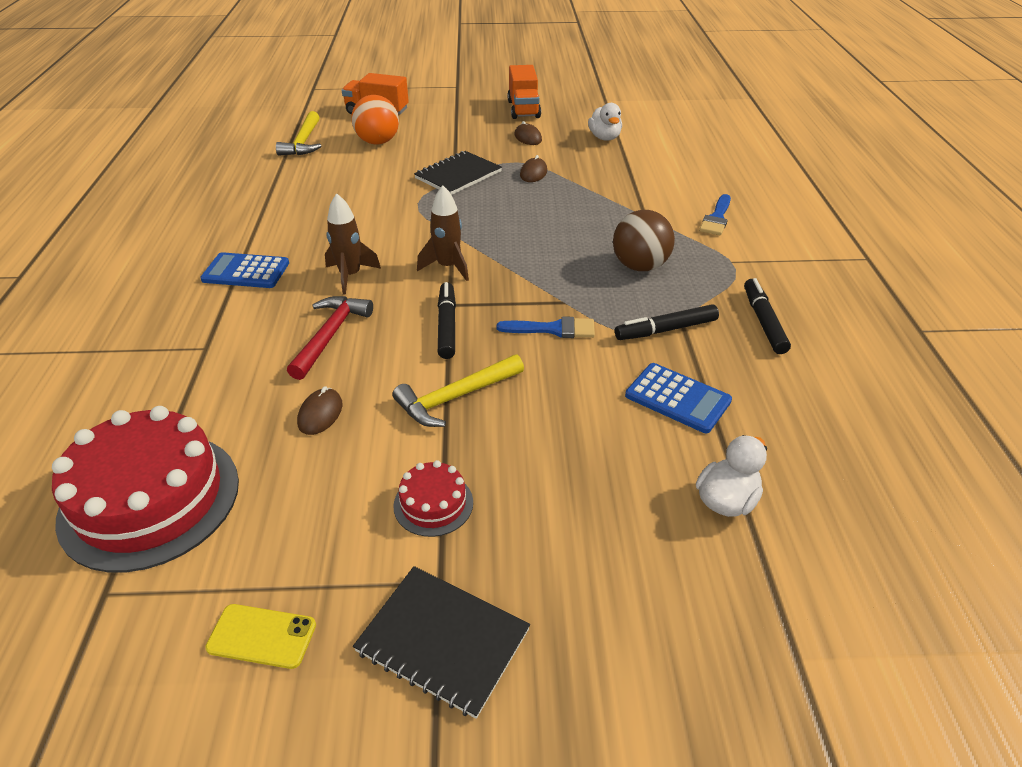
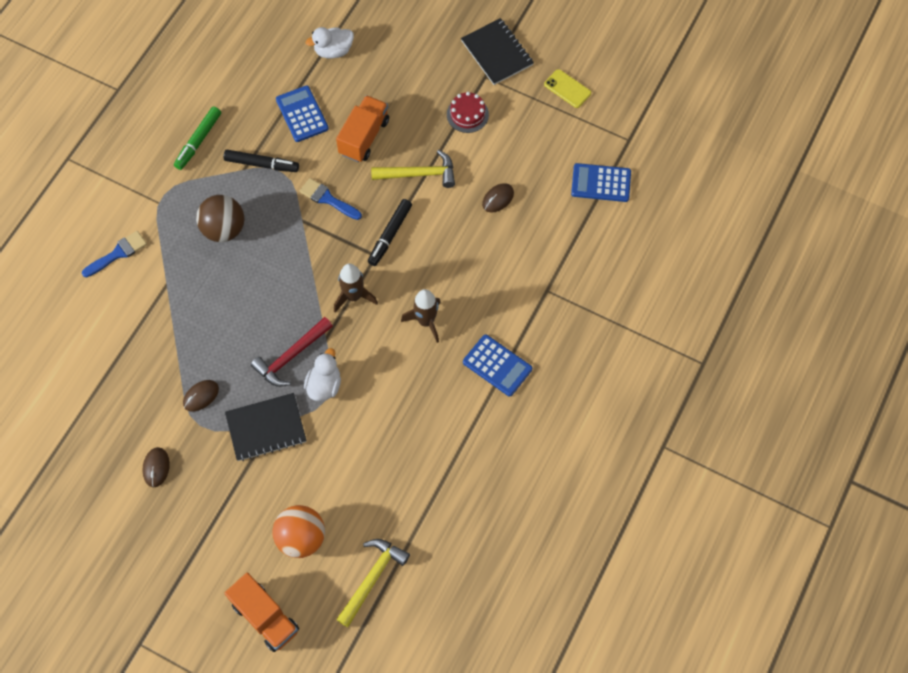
camera: 150 degrees left, 25 degrees up
(150, 499) = (601, 183): red cake -> blue calculator
(330, 335) = (466, 263): red hammer -> red hammer (291, 356)
(523, 109) = (113, 536): orange truck -> orange truck (364, 137)
(604, 138) = (87, 427): white duck -> white duck (324, 385)
(763, 322) = (199, 141): black marker -> green marker

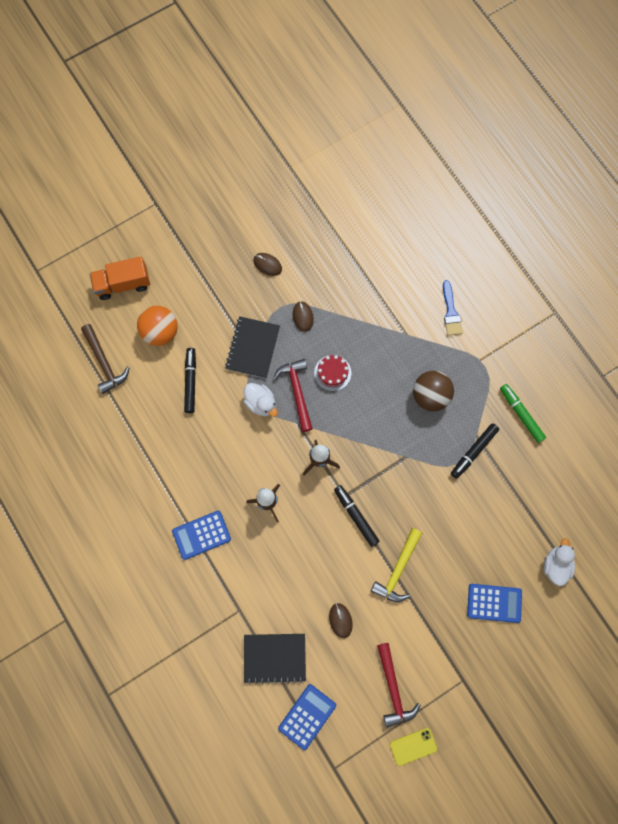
camera: 120 degrees right, 10 degrees up
(302, 114) = (505, 506): blue calculator -> blue calculator (494, 603)
(328, 199) = (414, 486): blue brush -> none
(342, 470) = (190, 382): none -> black marker
(364, 137) = (456, 544): orange truck -> none
(372, 578) = (104, 362): yellow hammer -> brown hammer
(467, 114) = (433, 642): red cake -> red cake (332, 373)
(497, 53) = (482, 705): black notebook -> black notebook (274, 657)
(529, 127) = (393, 688): none -> red hammer

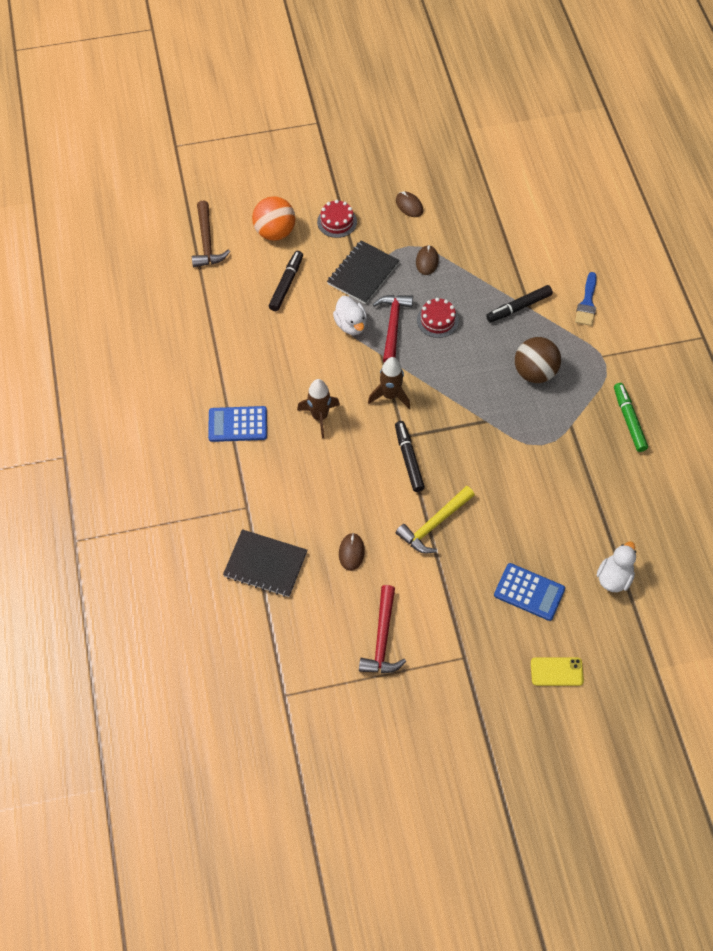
camera: 20 degrees right, 15 degrees down
(123, 284) = (255, 181): orange truck -> none
(211, 303) = (337, 222): none -> red cake
(307, 716) = (276, 633): blue calculator -> none
(413, 746) = (381, 704): yellow phone -> yellow phone (556, 671)
(474, 451) = (562, 439): black marker -> black marker (519, 307)

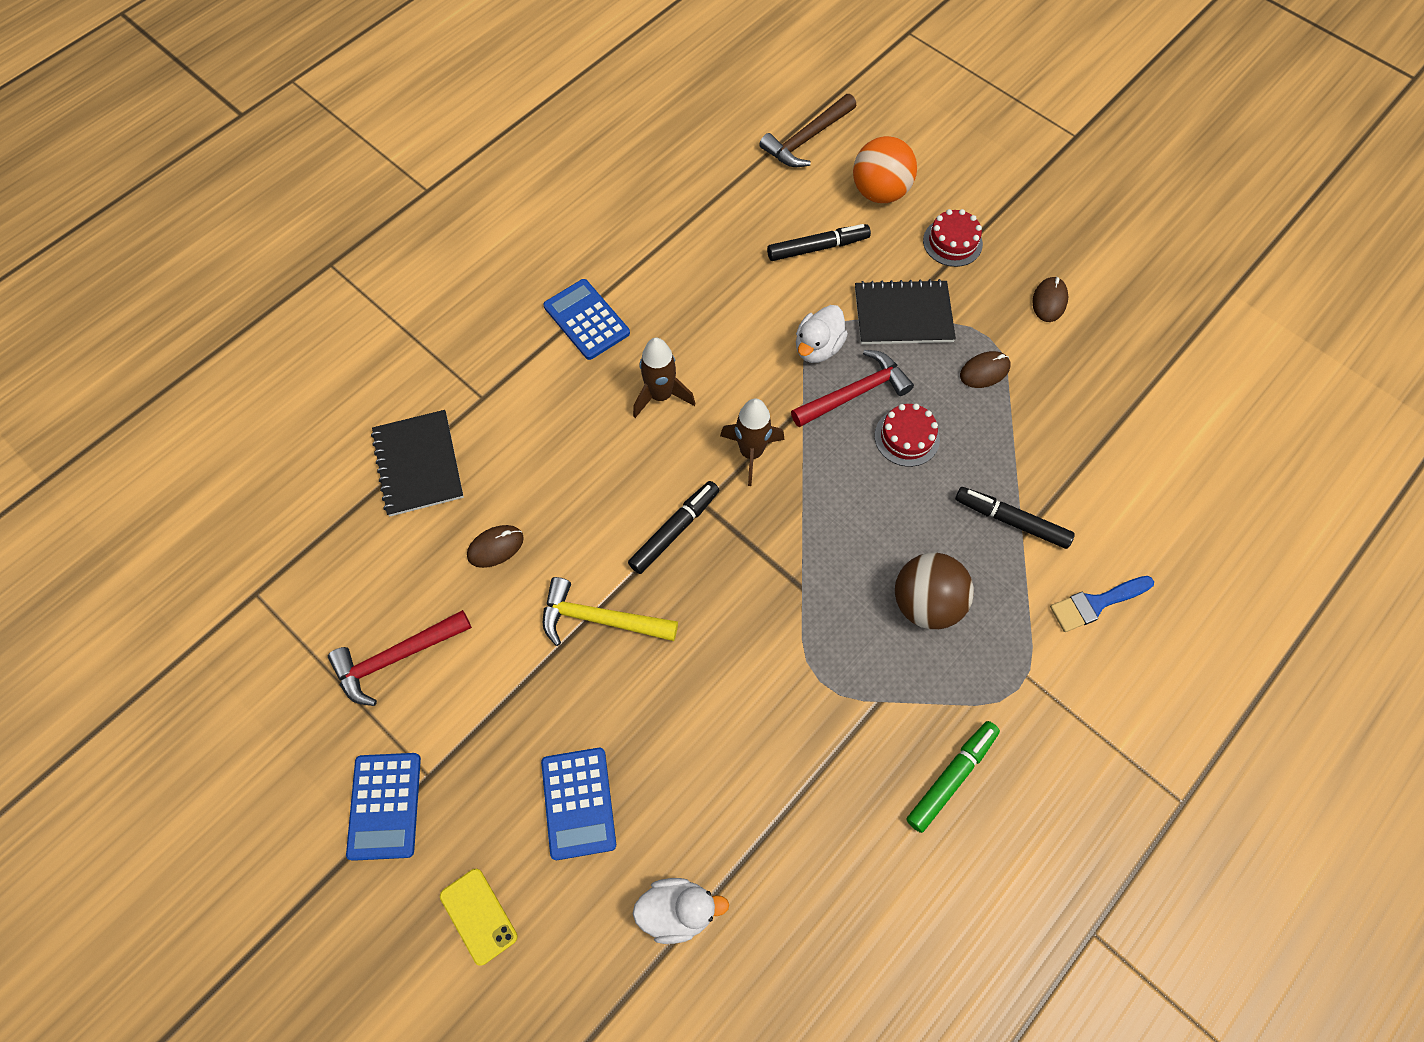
camera: 55 degrees right, 5 degrees up
(466, 688) = (385, 806): none -> blue calculator

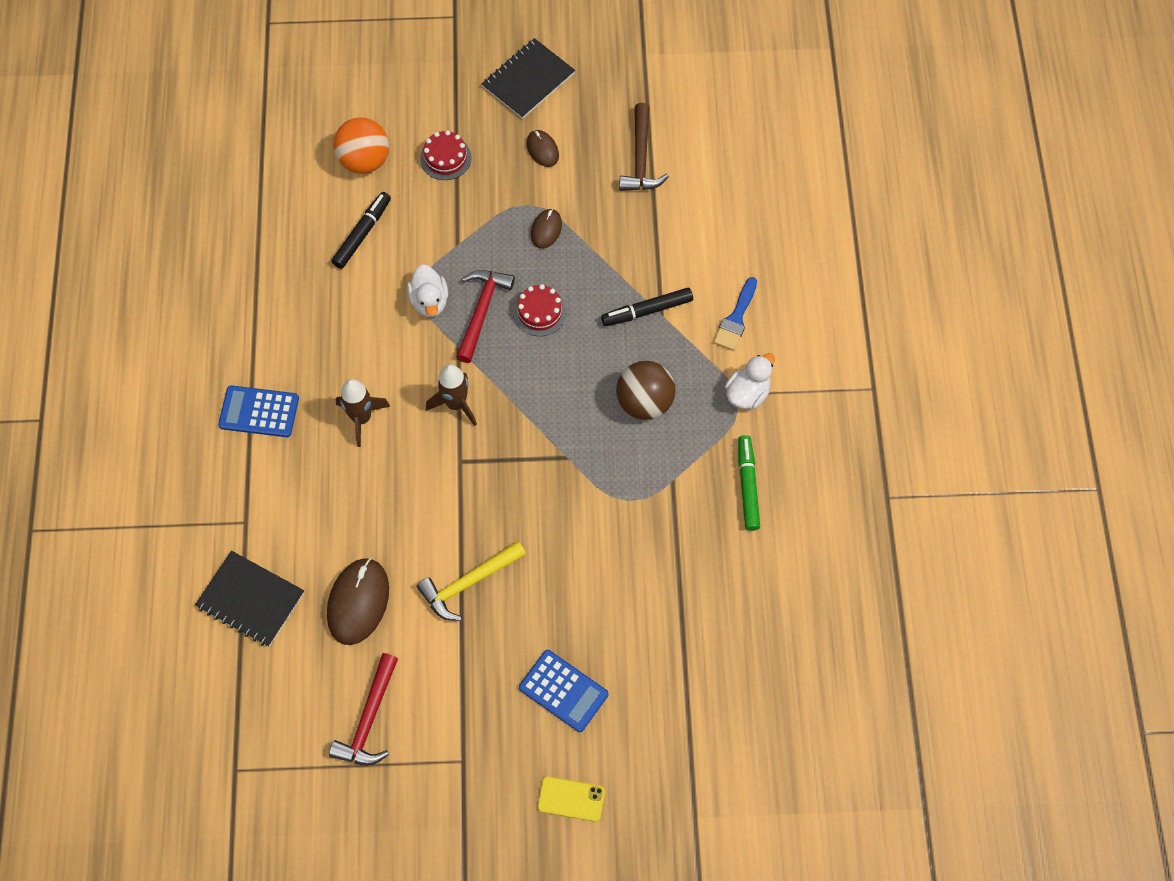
camera: 45 degrees left, 0 degrees up
(385, 806) = (455, 800): blue calculator -> none
(495, 547) = (358, 602): brown mouse -> brown mouse, size x1.81
(674, 530) = (458, 493): black marker -> none
(677, 910) = (673, 690): white duck -> white duck (747, 393)
(806, 139) = (276, 161): brown hammer -> brown hammer (640, 158)
(903, 315) = (462, 234): black notebook -> black notebook (528, 80)

